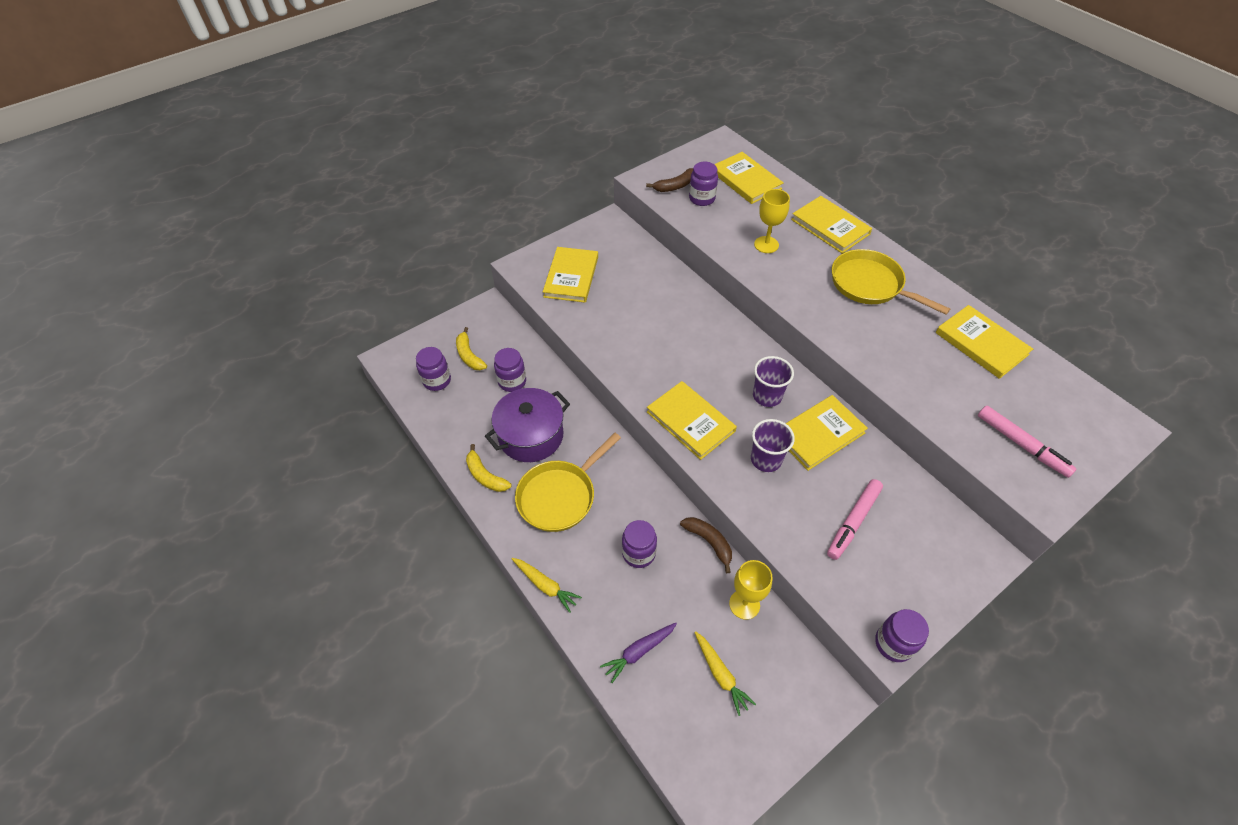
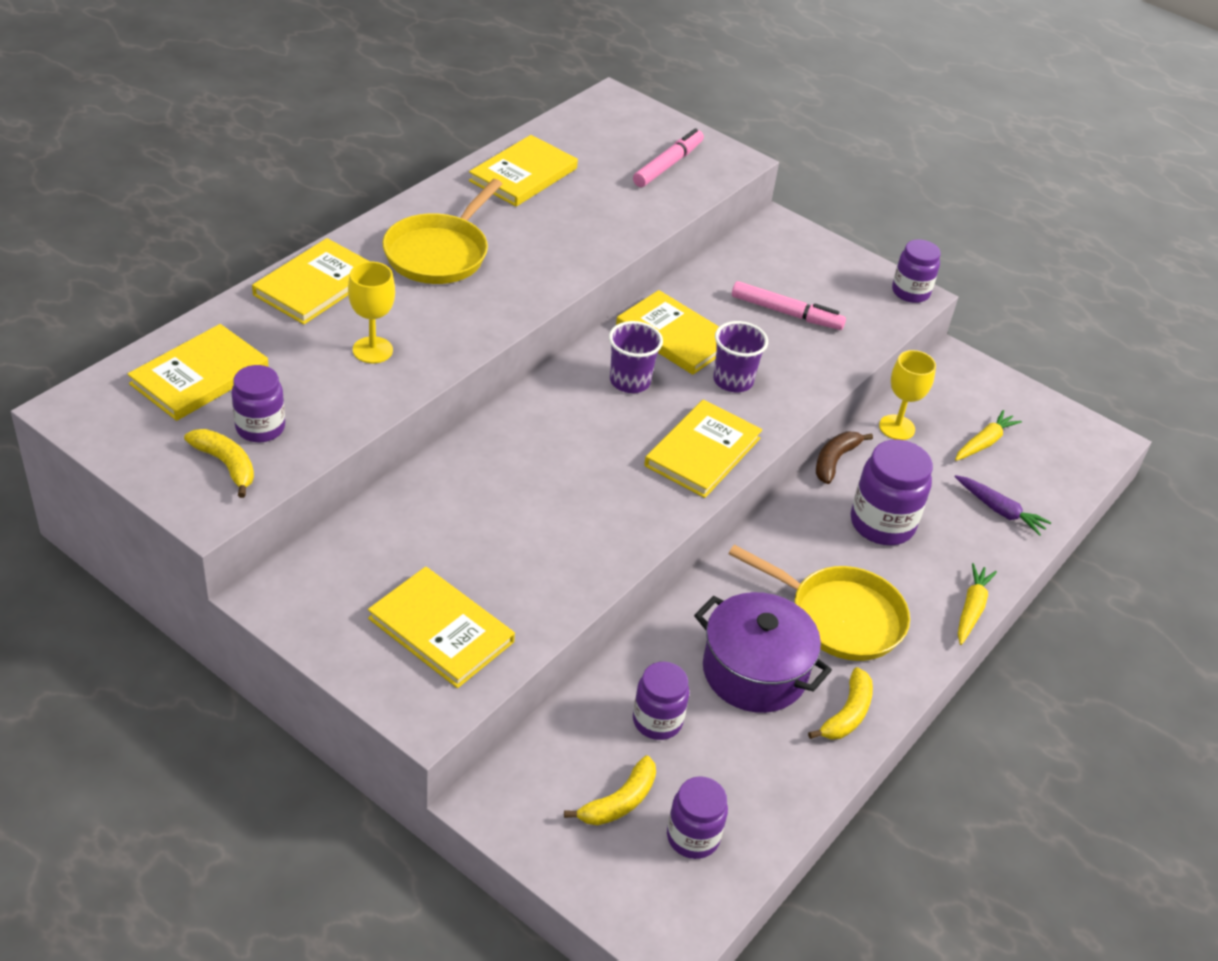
camera: 110 degrees left, 10 degrees down
(571, 277) = (441, 630): yellow book -> yellow book turned 45 degrees clockwise
(638, 553) = (882, 524): purple jar -> purple jar, size x1.51
(675, 186) = (226, 465): brown banana -> yellow banana

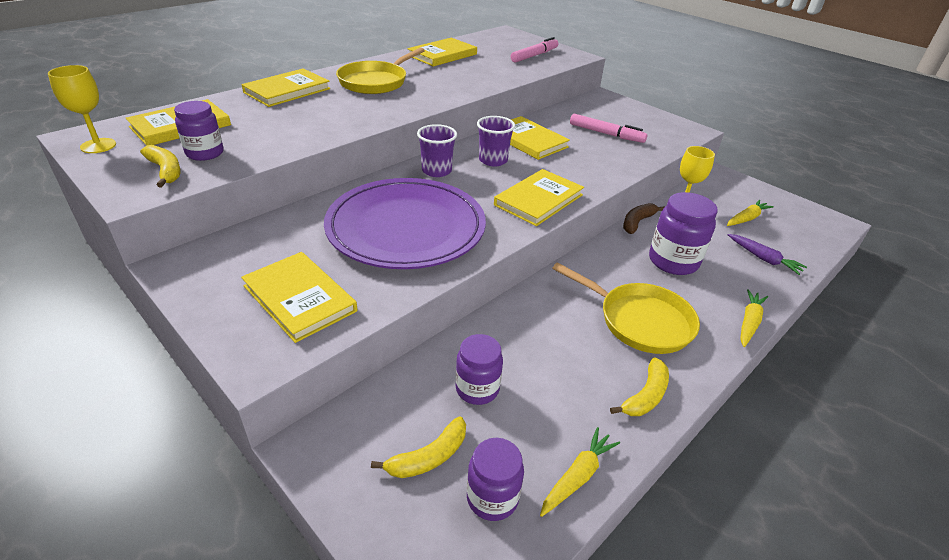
camera: 10 degrees right, 5 degrees down
(372, 350) = (308, 120): yellow goblet -> yellow goblet (98, 146)
(538, 514) = (406, 228): none -> purple plate
(733, 381) = (566, 164): purple cup -> purple cup (436, 171)
(754, 672) = (566, 356): purple pot -> none
(777, 809) = (577, 476): none -> yellow carrot
(910, 292) = (691, 129): purple jar -> none

